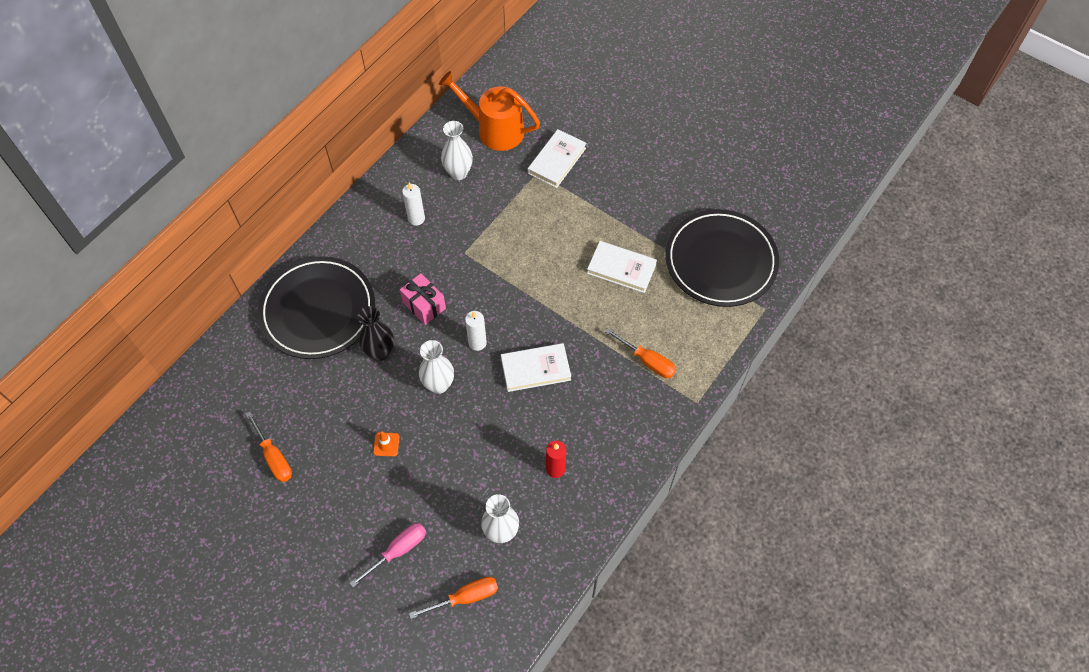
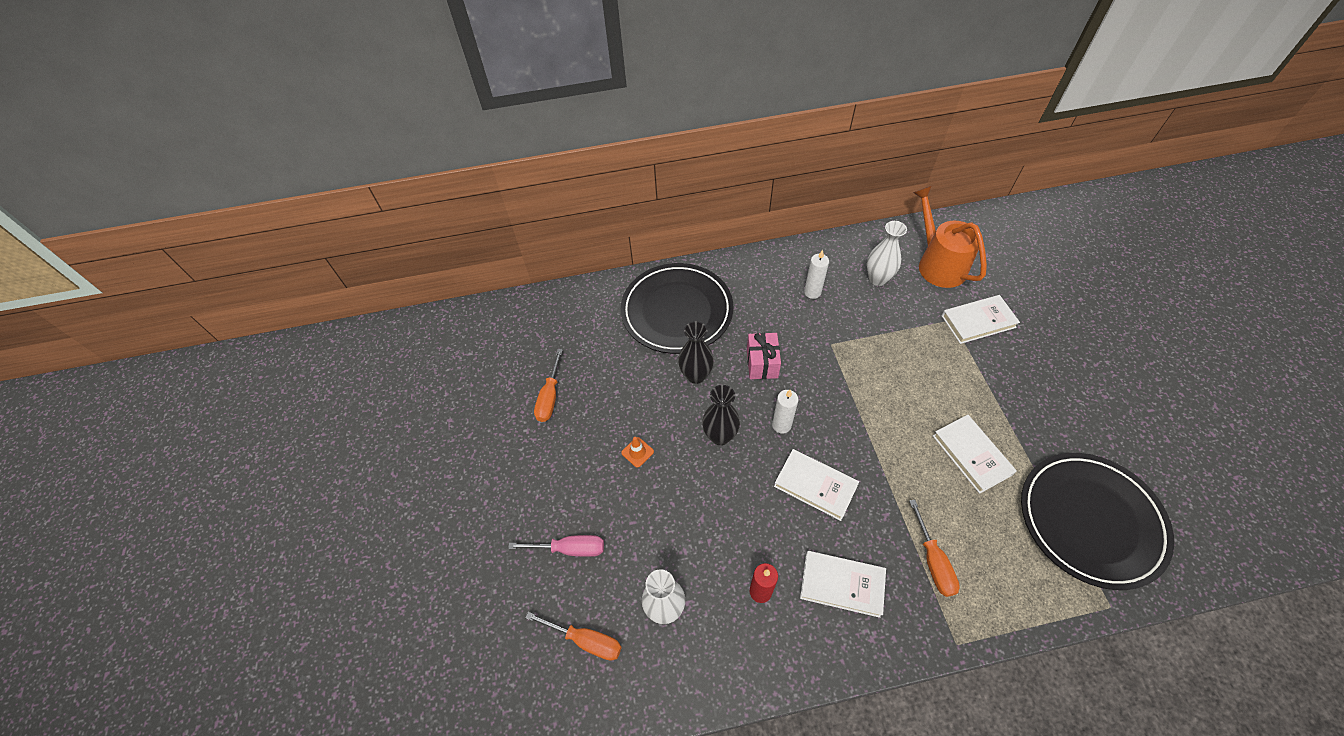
camera: 45 degrees right, 5 degrees down
(439, 385) = (720, 436): white vase -> black vase
(603, 422) = (842, 584): none -> white book

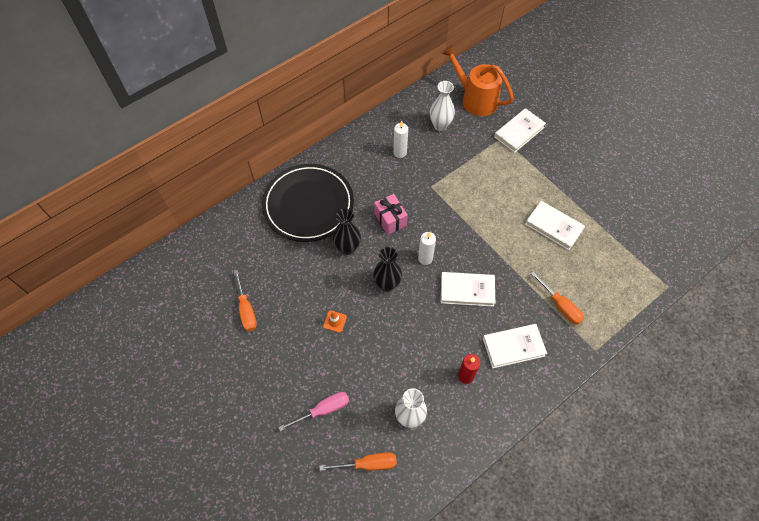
camera: 30 degrees left, 5 degrees up
(1090, 521) = (637, 239): black plate -> none

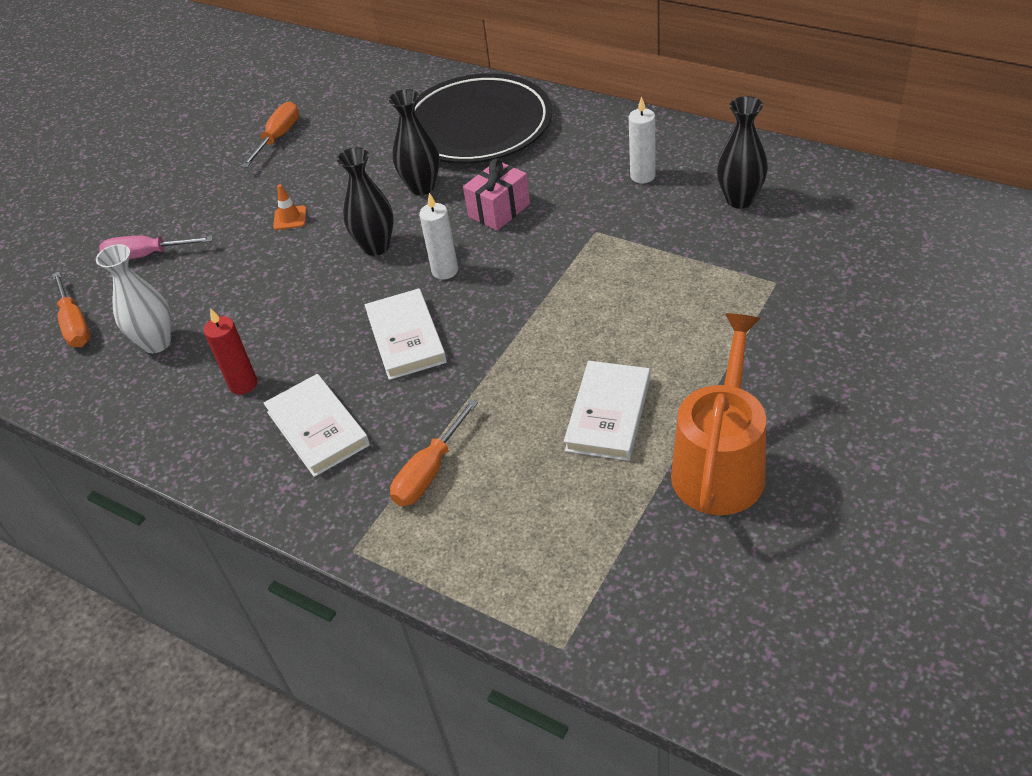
camera: 75 degrees right, 15 degrees down
(246, 309) = (278, 138): orange screwdriver -> orange screwdriver turned 150 degrees clockwise
(323, 410) = (147, 255): pink screwdriver -> pink screwdriver turned 135 degrees clockwise
(440, 125) = (740, 200): white vase -> black vase
(475, 99) = (842, 222): orange watering can -> orange watering can (720, 465)
(519, 132) = (810, 301): white book -> none

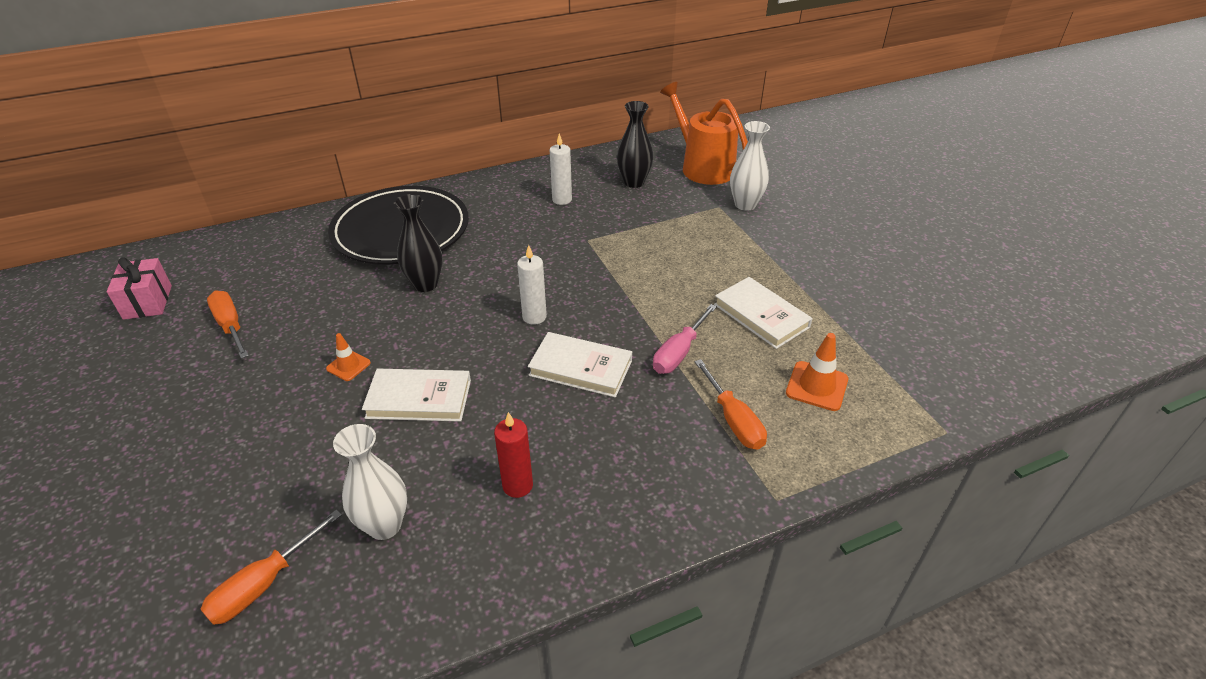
camera: 60 degrees left, 5 degrees down
(75, 324) = (264, 583): orange screwdriver -> orange screwdriver turned 120 degrees clockwise
(147, 255) = (247, 480): pink screwdriver -> pink screwdriver (679, 352)
(317, 428) = (624, 461): white book -> white book (419, 399)
(376, 246) = (457, 336): black vase -> none
(499, 210) = (507, 265): pink gift -> pink gift (148, 302)
(536, 509) = (816, 386): none -> orange traffic cone
(720, 465) = (846, 297): orange watering can -> orange watering can (703, 167)
(808, 299) = (745, 204): none -> white vase

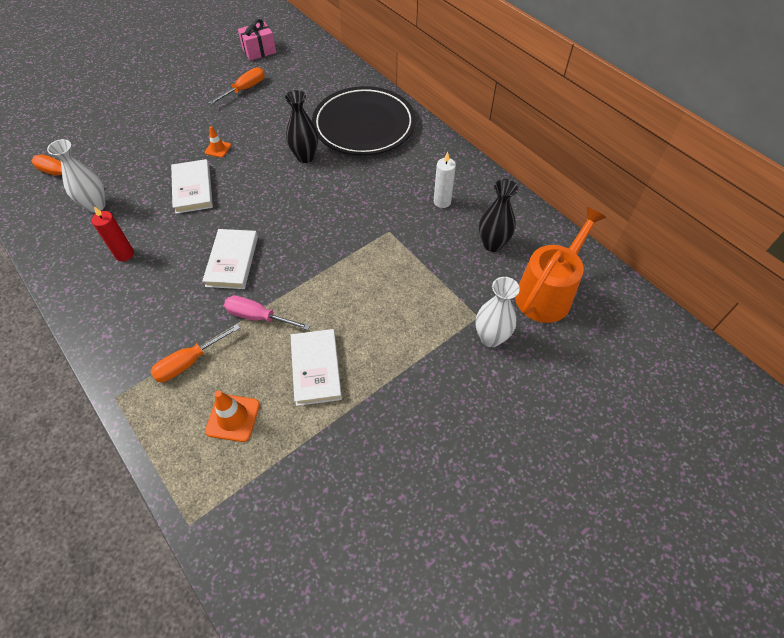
camera: 75 degrees right, 15 degrees up
(534, 317) = (282, 223): white candle -> none
(761, 316) = (316, 368): white book -> white book turned 45 degrees counterclockwise

